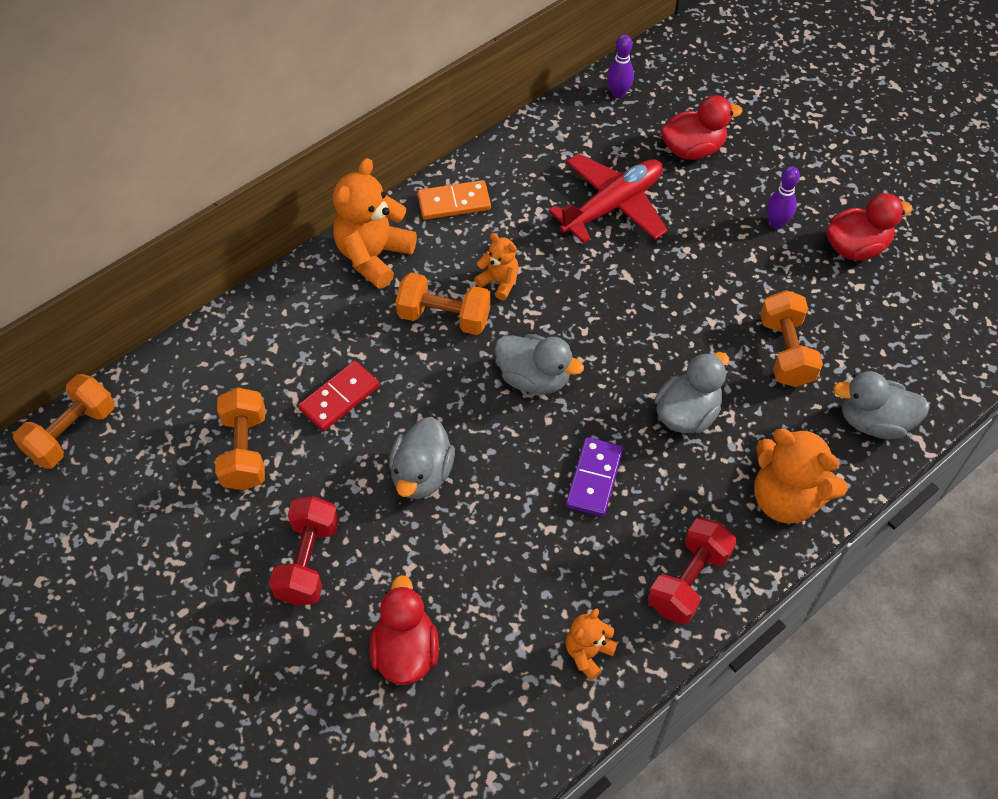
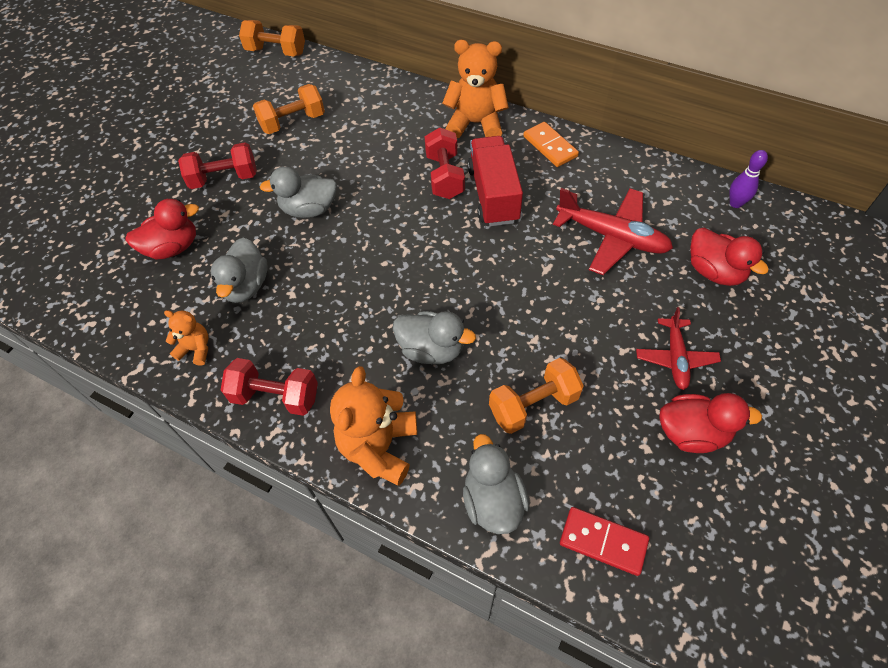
camera: 70 degrees right, 0 degrees up
(339, 398) = (351, 149): red domino -> red domino (603, 542)
(444, 317) = (444, 176): orange dumbbell -> red dumbbell
(499, 282) = (493, 195): orange teddy bear -> red truck
(534, 378) = (417, 242): grey duck -> grey duck (246, 286)
(594, 478) = (344, 307): purple domino -> none
(776, 223) = (675, 358): purple bowling pin -> red plane
(856, 247) = (692, 433): red duck -> red duck turned 45 degrees counterclockwise

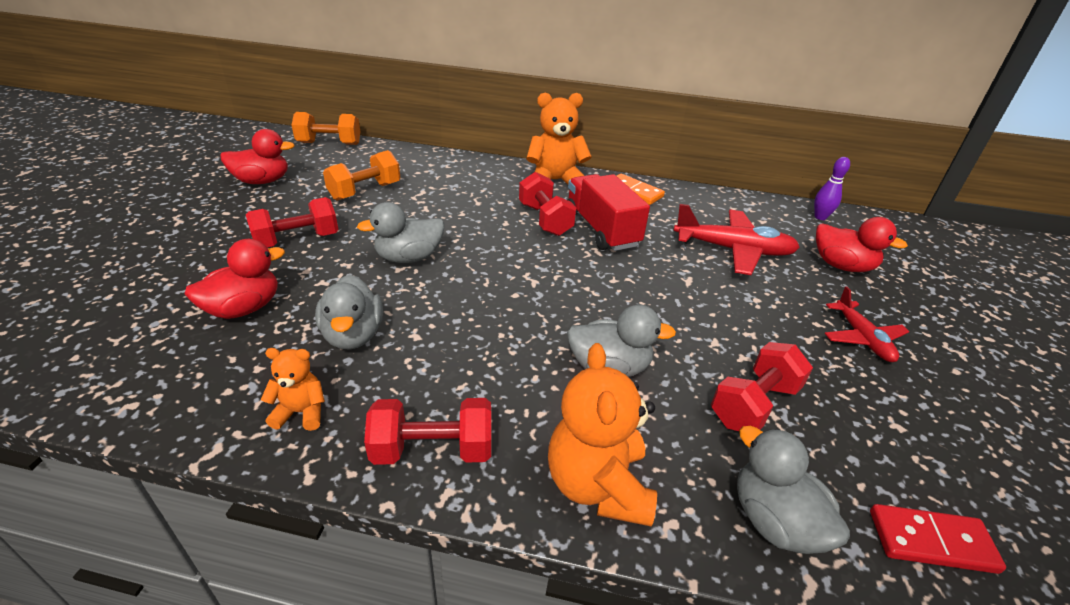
camera: 20 degrees left, 20 degrees down
(533, 405) = (754, 404): orange dumbbell -> red dumbbell
(692, 433) = (930, 403): red duck -> red duck (262, 181)

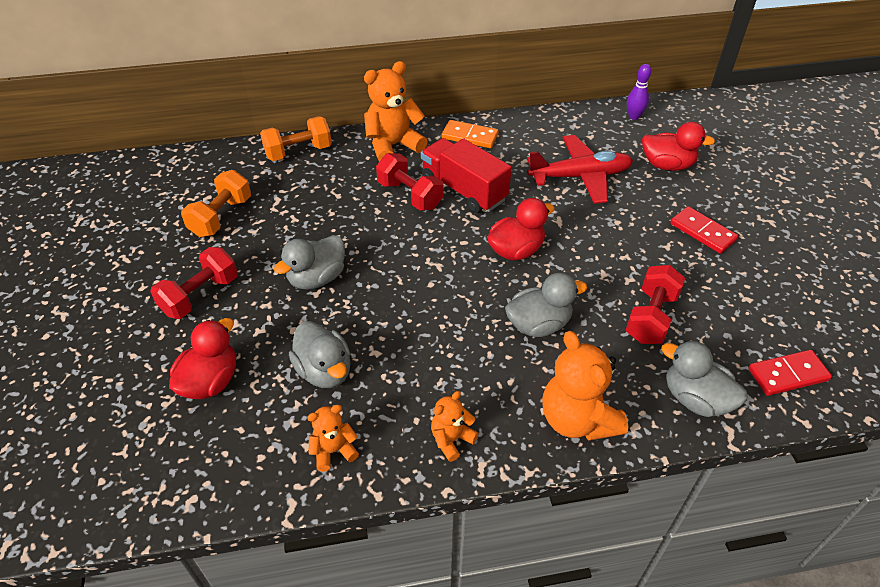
camera: 20 degrees left, 10 degrees up
(262, 181) = (106, 238): red duck -> red duck (516, 250)
(329, 143) = (137, 167): orange dumbbell -> orange dumbbell (298, 152)
(433, 450) = (451, 439): red dumbbell -> orange teddy bear
(862, 338) = (702, 232): red plane -> red domino

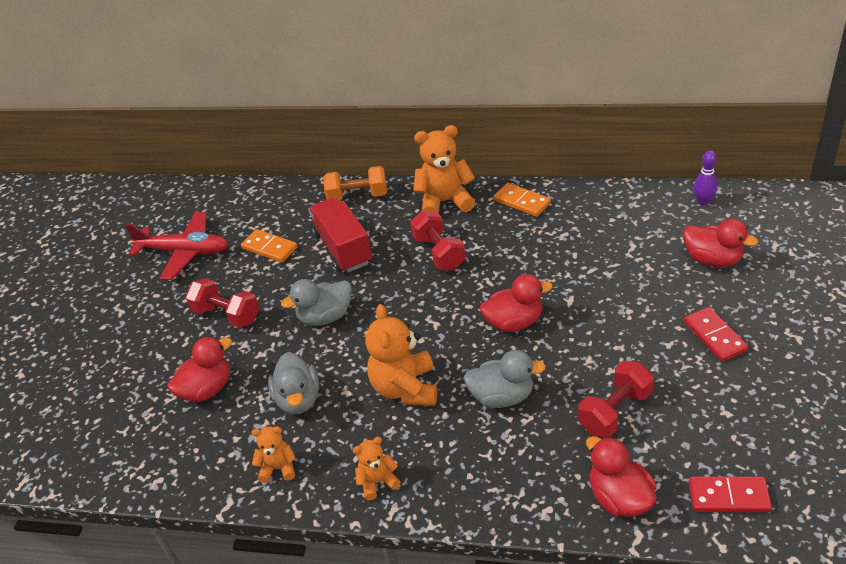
camera: 25 degrees right, 5 degrees down
(200, 295) = (227, 315): red dumbbell -> red dumbbell turned 60 degrees clockwise
(221, 217) = (269, 248): orange dumbbell -> orange domino
(463, 190) = (491, 255): red truck -> red truck (342, 248)
(577, 419) = (496, 490): orange teddy bear -> orange teddy bear (405, 388)
(580, 177) = (613, 258): red plane -> red plane (185, 252)
(695, 399) = (619, 498): grey duck -> red duck

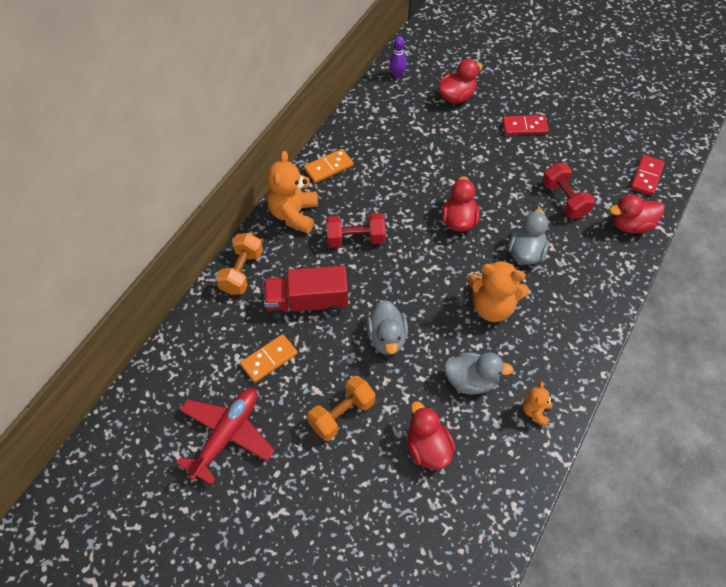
camera: 75 degrees left, 15 degrees up
(227, 315) = (342, 414): red dumbbell -> orange dumbbell
(377, 482) = (572, 349): orange teddy bear -> none

